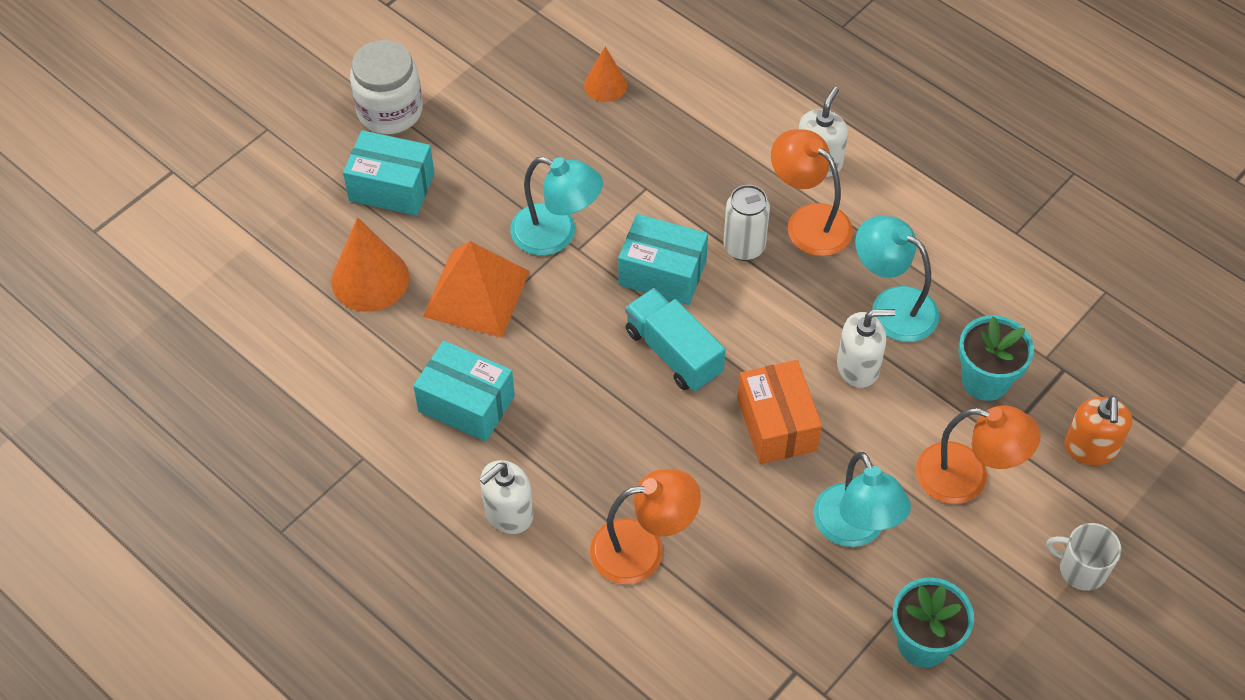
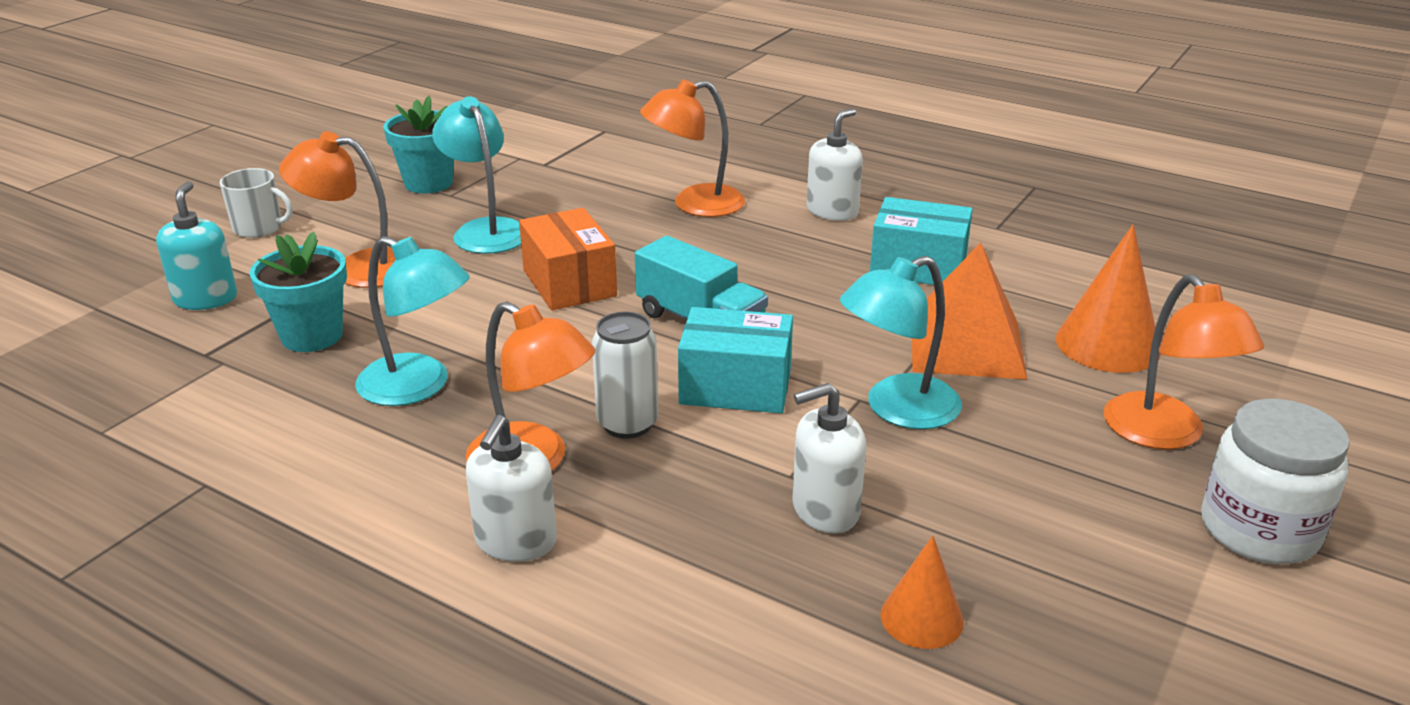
camera: 170 degrees right, 25 degrees down
(392, 187) = (1164, 434): turquoise box -> orange lamp
(556, 235) = (897, 409): turquoise lamp -> turquoise lamp turned 45 degrees counterclockwise
(858, 367) = (471, 332): white soap dispenser -> white soap dispenser (825, 510)
(1090, 448) = (205, 299): orange soap dispenser -> turquoise soap dispenser

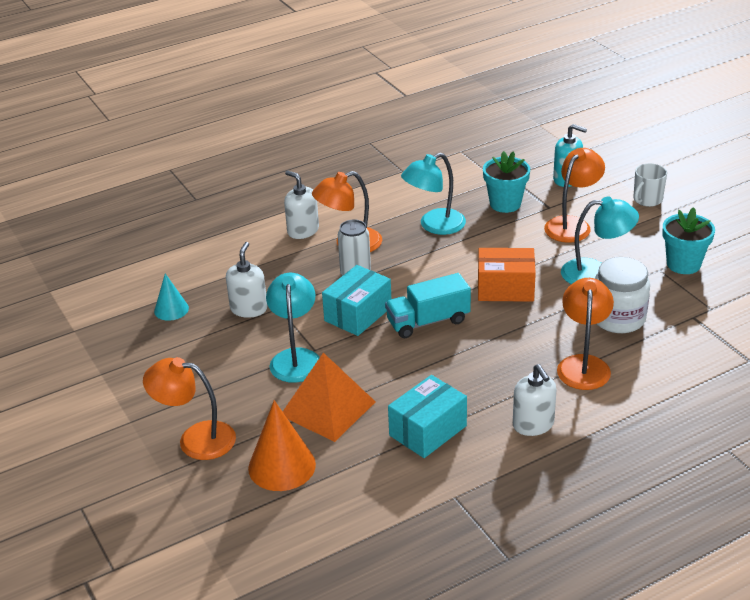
camera: 120 degrees right, 5 degrees up
(921, 618) = (171, 309): orange cone -> turquoise cone
(1259, 530) = (115, 427): white jar -> white jar (618, 318)

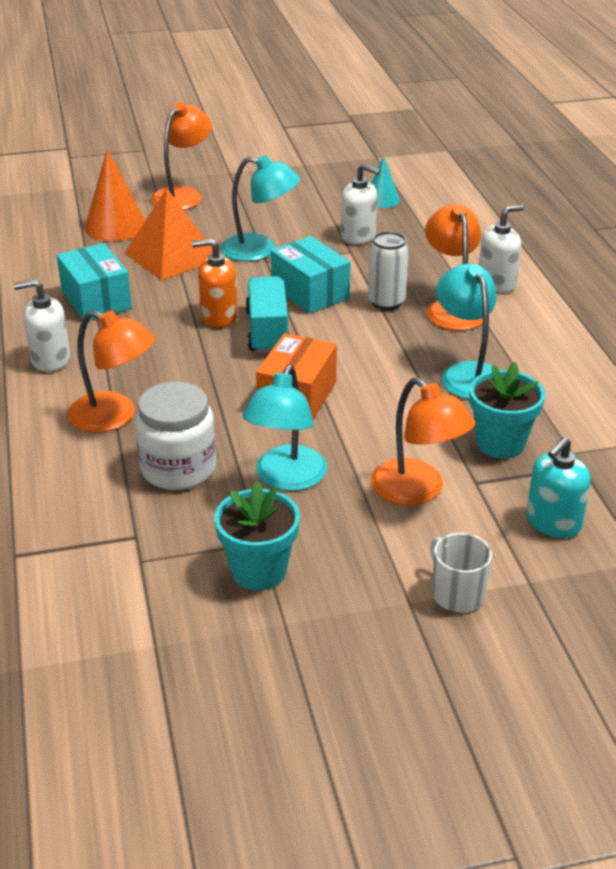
camera: 105 degrees right, 0 degrees up
(419, 352) = (219, 316): none -> orange soap dispenser

